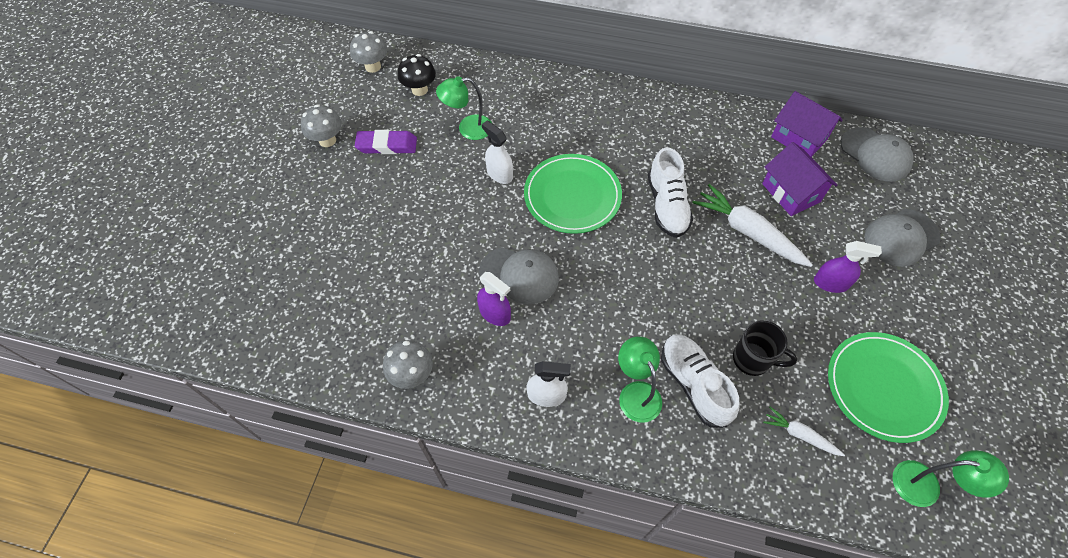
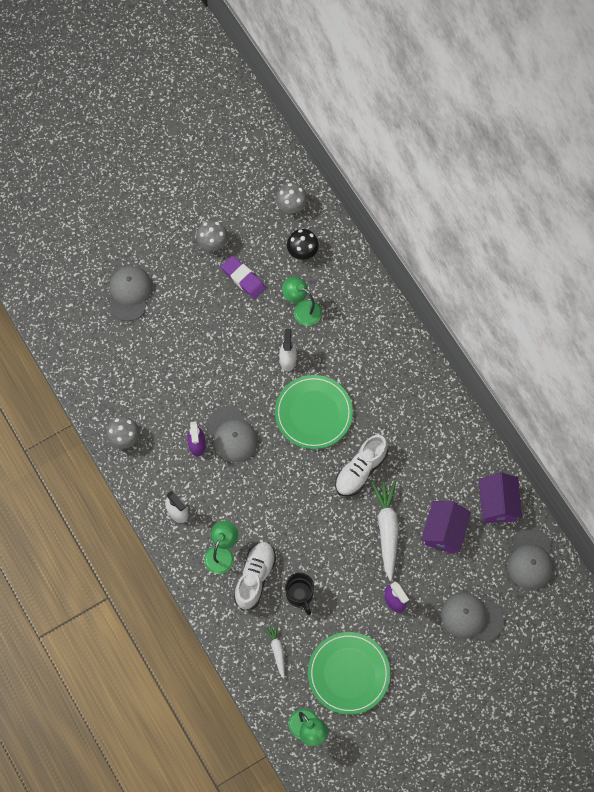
camera: 45 degrees right, 10 degrees up
(281, 239) = (129, 293): none -> grey cap

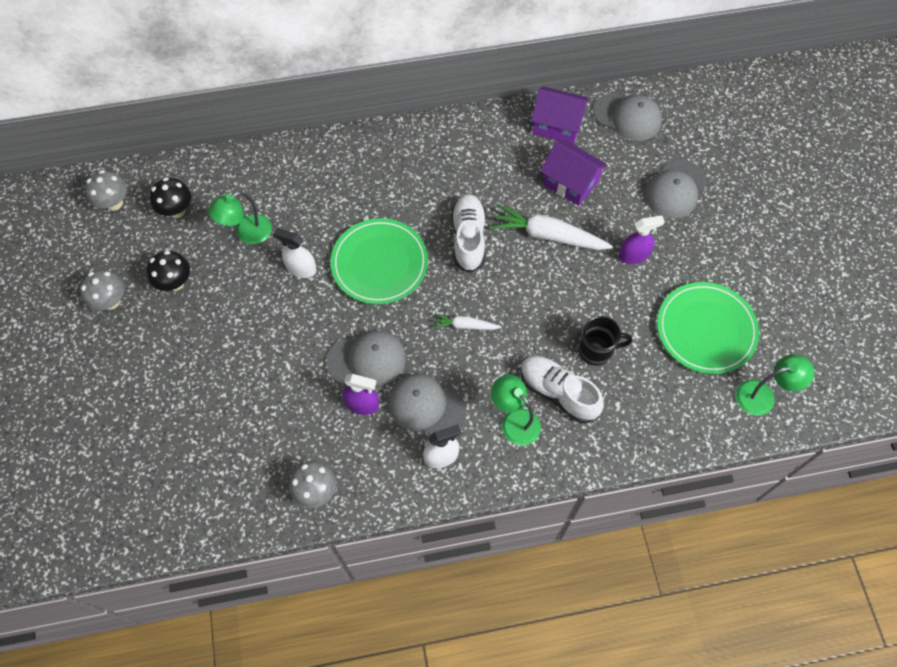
camera: 70 degrees left, 5 degrees down
(129, 293) = (122, 420): grey cap -> grey cap (426, 407)
(243, 278) = (175, 282): purple eraser -> black mushroom
(277, 650) = (656, 397): white carrot -> white carrot (465, 325)
(360, 470) = (468, 238): white shoe -> white shoe turned 150 degrees counterclockwise

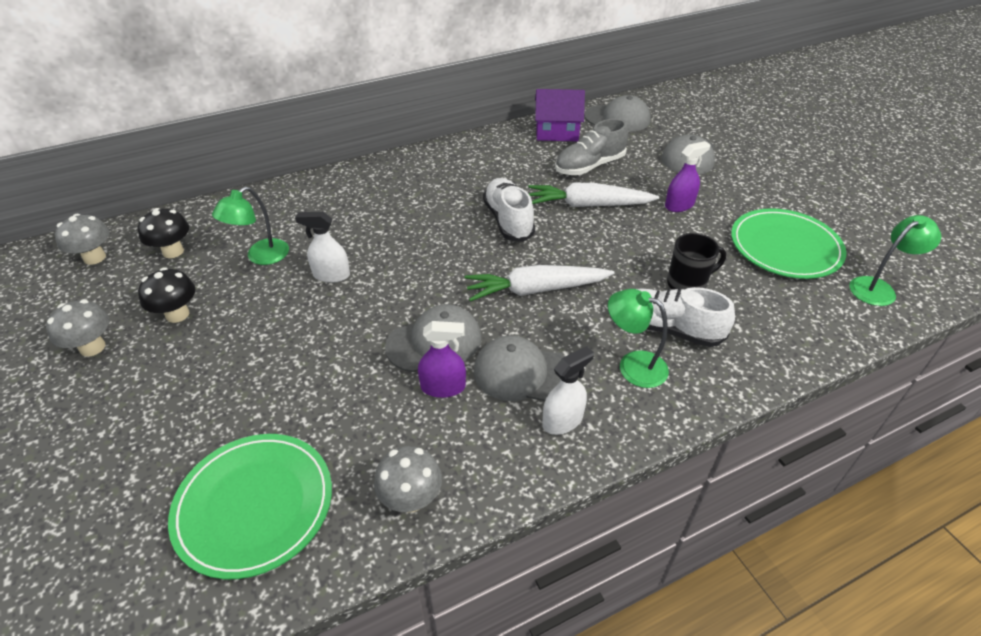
camera: 15 degrees left, 20 degrees down
(379, 263) = (420, 255): green plate -> green plate (254, 505)
(465, 325) = (535, 290): white carrot -> white carrot, size x1.89
(570, 183) = (589, 166): purple house -> grey shoe

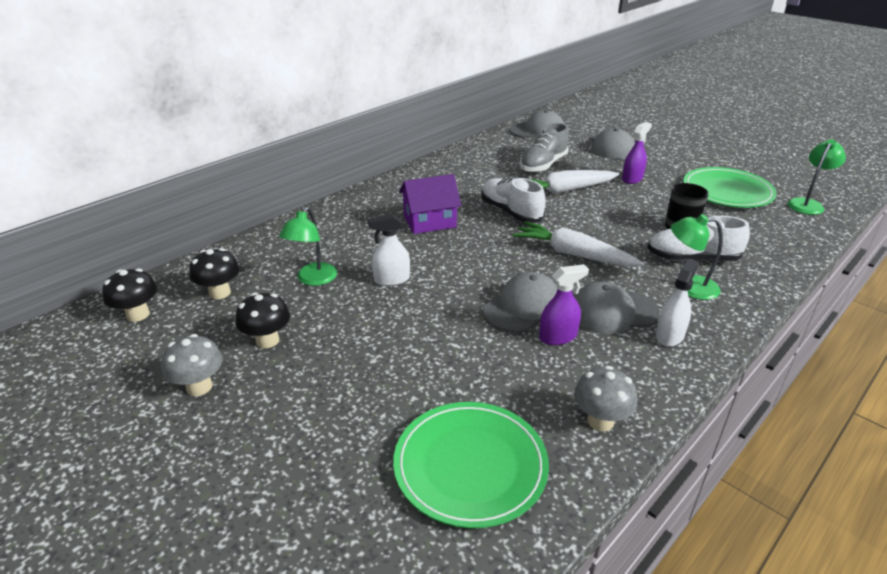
camera: 20 degrees left, 10 degrees down
(94, 257) = (138, 314): grey mushroom -> black mushroom
(535, 290) = (573, 254): white carrot -> white carrot turned 60 degrees clockwise
(557, 132) = (498, 146): purple house -> purple house (429, 222)

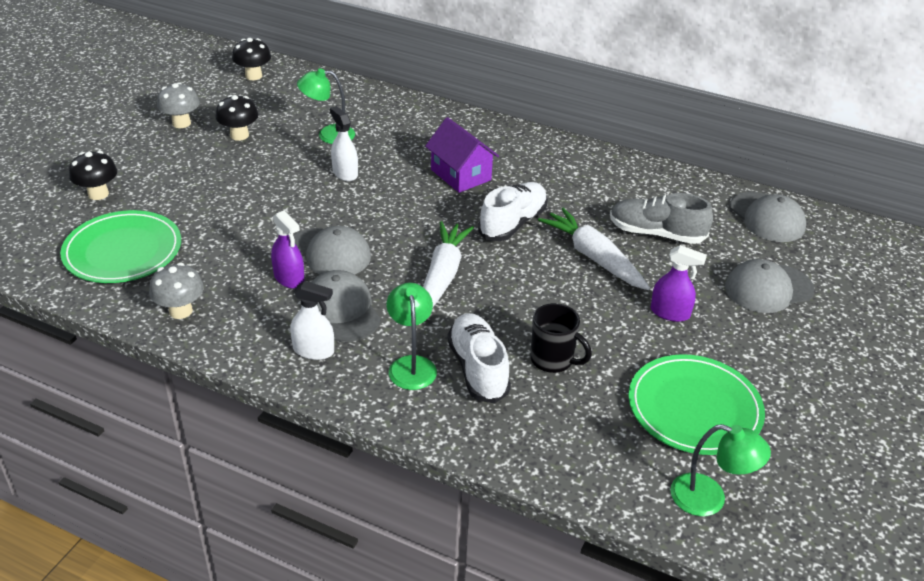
camera: 70 degrees right, 5 degrees up
(220, 293) = (292, 99): black mushroom -> black mushroom (98, 194)

